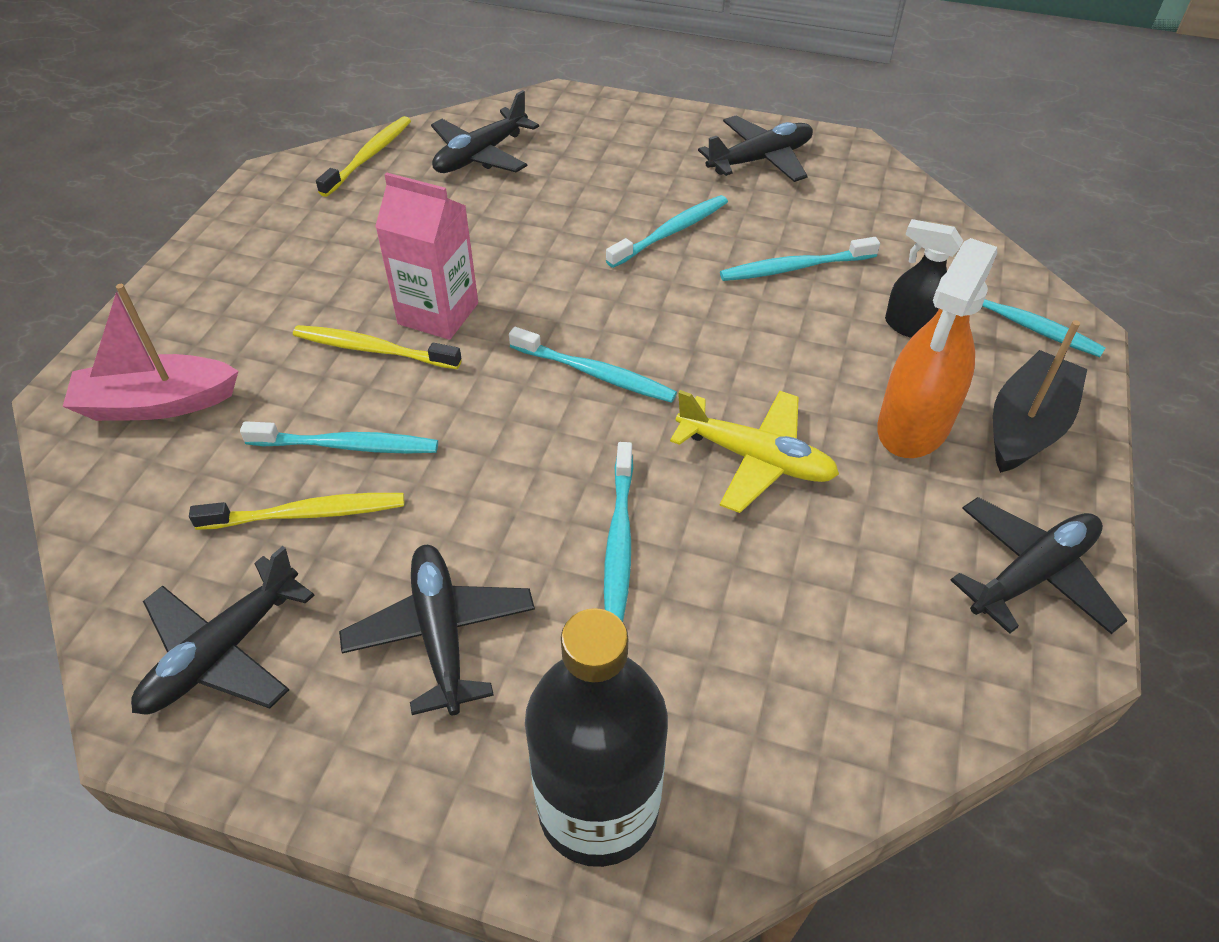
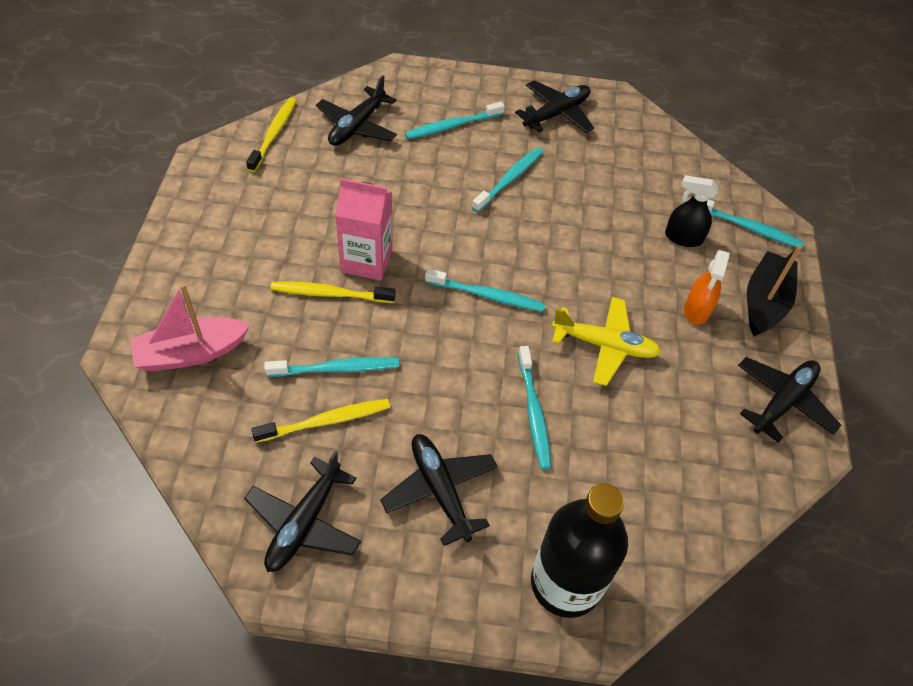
camera: 15 degrees left, 5 degrees up
(794, 268) = (598, 200): turquoise toothbrush -> turquoise toothbrush (452, 126)
(913, 426) = (696, 310): orange spray bottle -> orange spray bottle, size x0.61

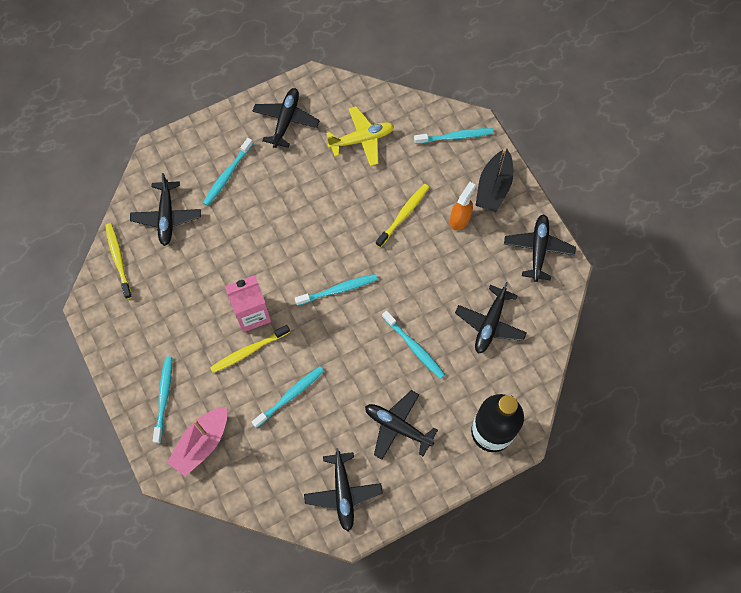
camera: 30 degrees left, 15 degrees up
(326, 421) = (309, 430): yellow toothbrush -> yellow toothbrush (403, 214)
(509, 179) = (293, 195): turquoise toothbrush -> turquoise toothbrush (164, 398)
(605, 345) = (425, 278): yellow plane -> yellow plane (362, 139)
(656, 447) = (490, 323): none -> black plane
(683, 238) = (422, 170): black spray bottle -> none
(696, 310) = (460, 219): orange spray bottle -> orange spray bottle turned 135 degrees counterclockwise
(764, 302) = (493, 187): black boat -> black boat turned 150 degrees counterclockwise

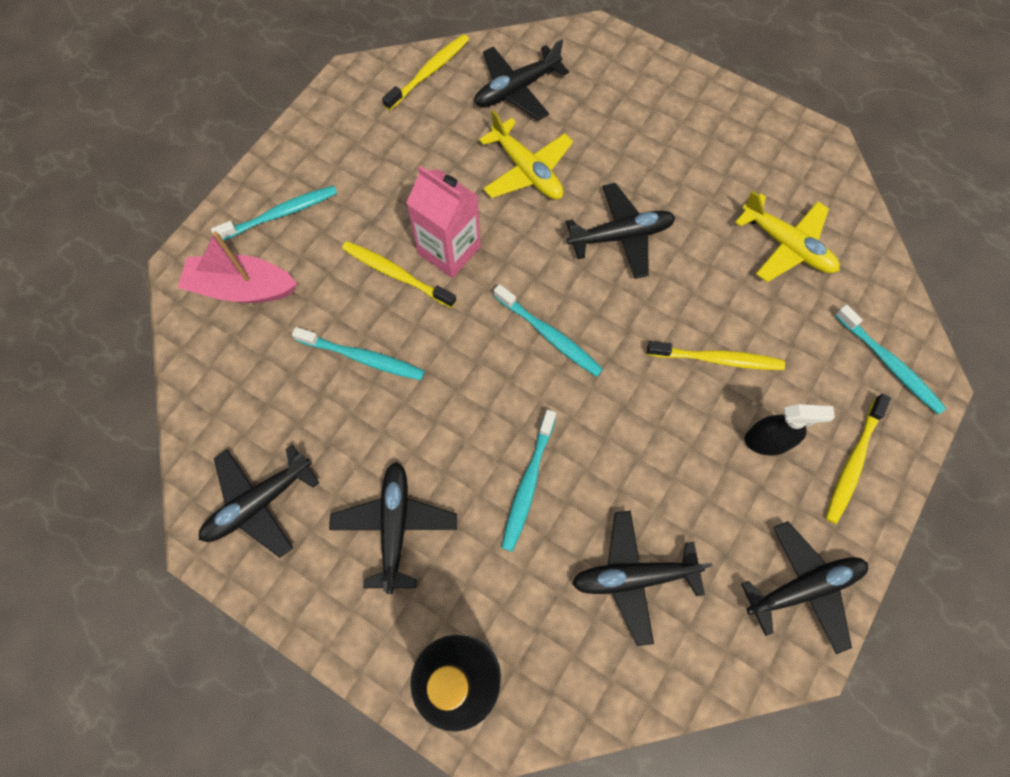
camera: 60 degrees right, 0 degrees up
(227, 175) = (617, 121): turquoise toothbrush -> none
(227, 243) = (527, 170): none -> yellow plane
(286, 120) = (741, 143): black plane -> black plane (621, 236)
(460, 219) = (767, 441): orange spray bottle -> black spray bottle
(493, 187) = (853, 462): black boat -> yellow toothbrush

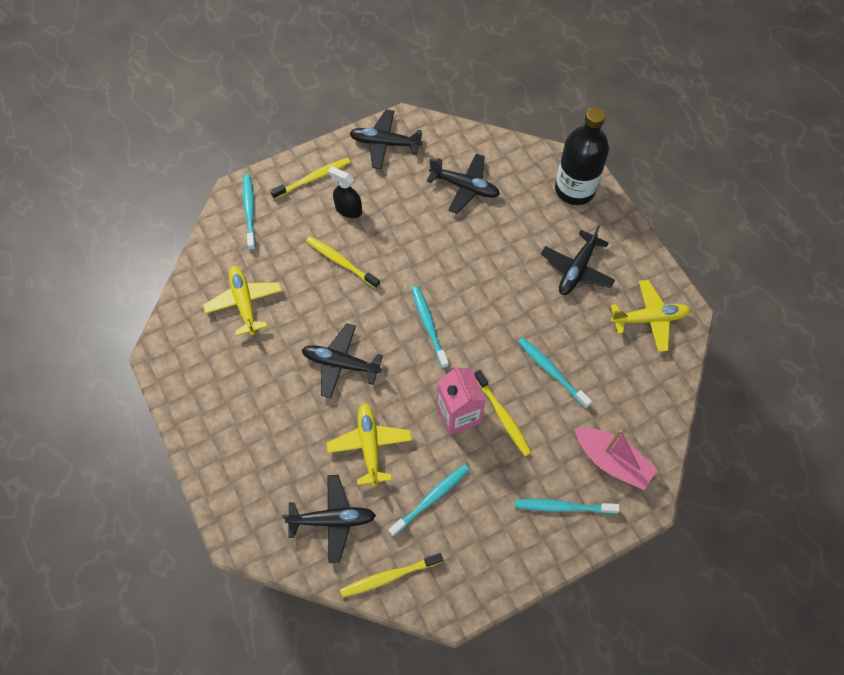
camera: 150 degrees left, 5 degrees down
(259, 503) = (649, 319): black plane -> yellow plane
(528, 484) = (492, 253): turquoise toothbrush -> turquoise toothbrush (431, 499)

